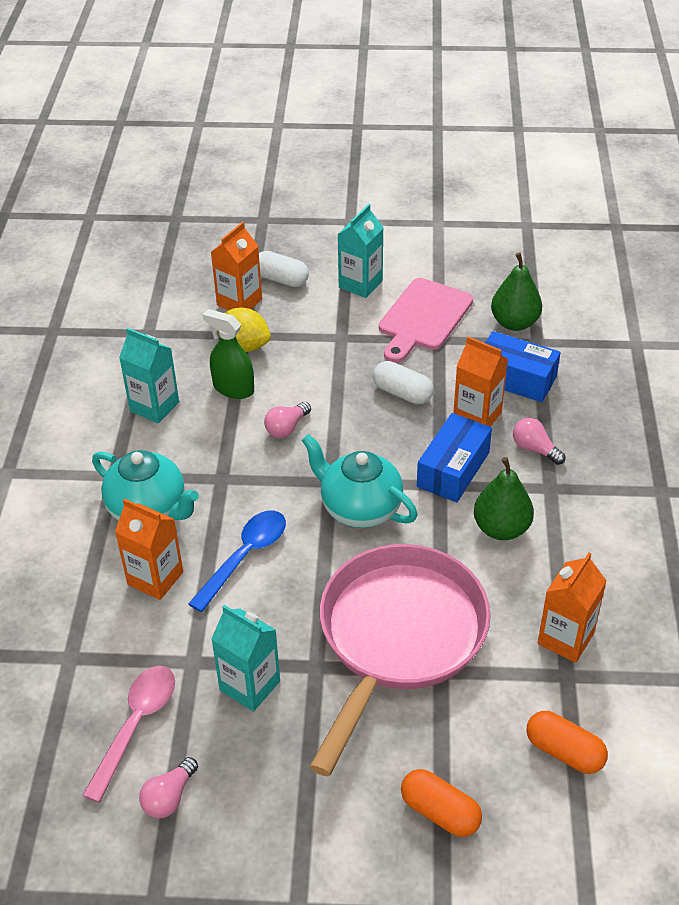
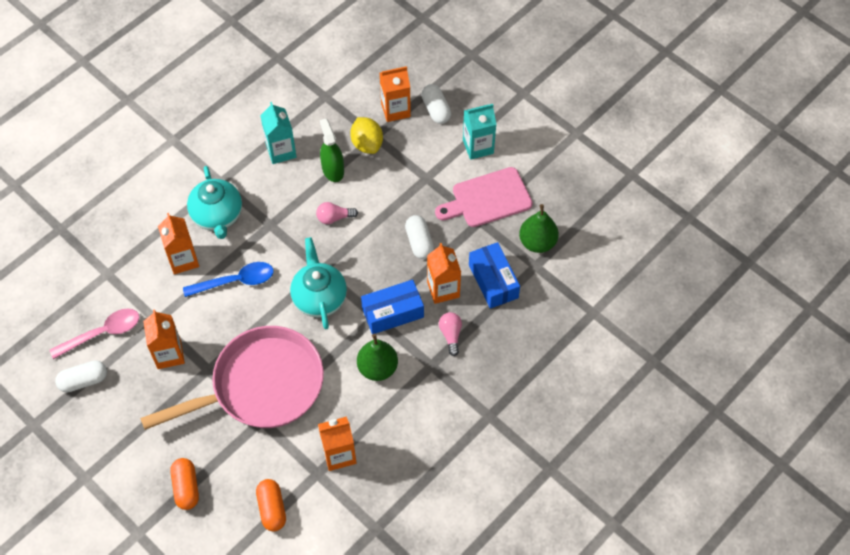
camera: 40 degrees right, 15 degrees up
(169, 797) = (83, 381): pink light bulb -> white capsule
(250, 685) = (169, 354): turquoise carton -> orange carton

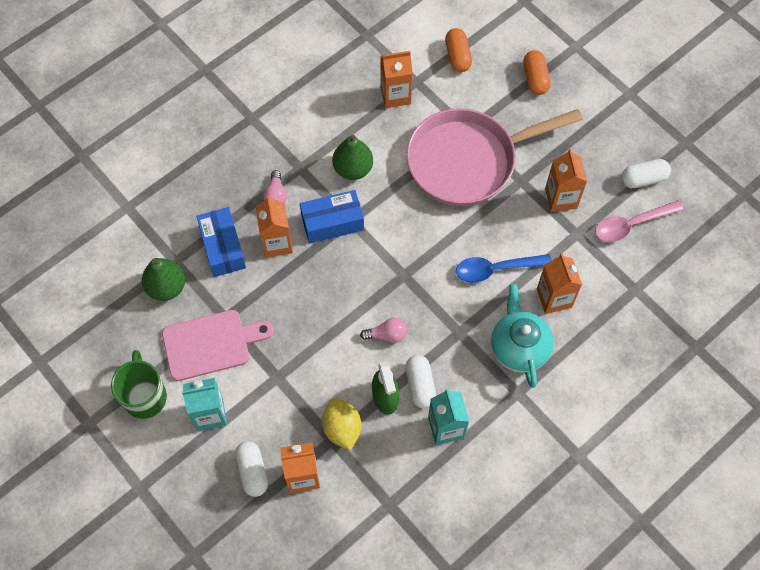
camera: 175 degrees left, 5 degrees up
(319, 298) = (407, 244): turquoise teapot -> none
(419, 242) = (295, 298): white capsule -> white capsule (420, 385)
(535, 155) = (145, 396): none -> green mug

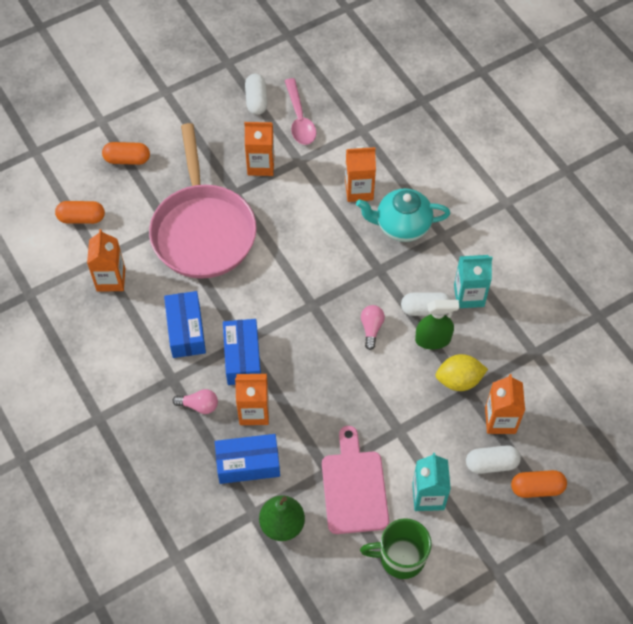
camera: 80 degrees left, 5 degrees down
(231, 520) = (536, 488): none -> orange capsule
(353, 169) = (186, 330): green pear -> blue box
(496, 269) = (322, 229): blue spoon -> none

